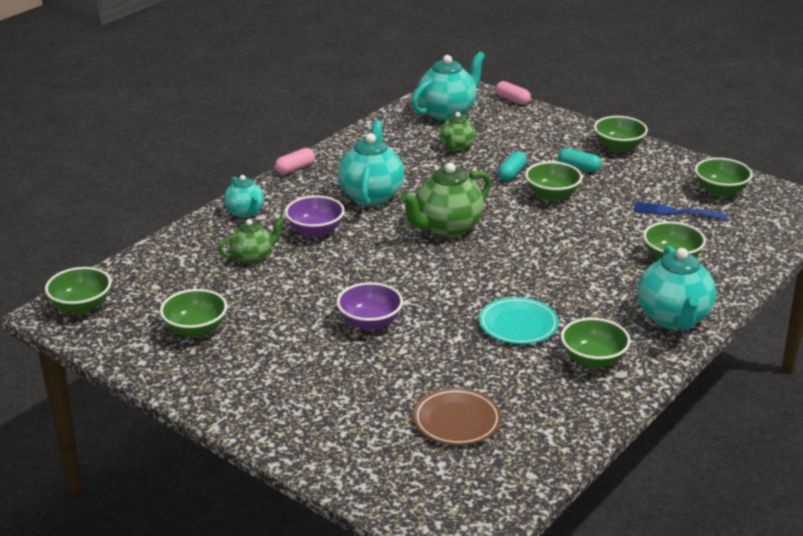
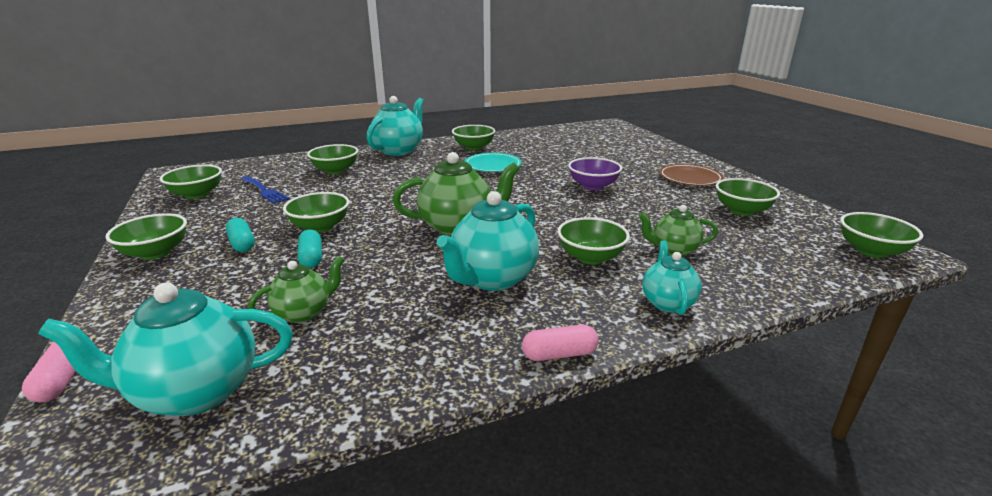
camera: 150 degrees left, 5 degrees down
(315, 231) = (590, 257): purple bowl -> green bowl
(457, 421) = (578, 145): brown plate -> brown plate (690, 178)
(512, 173) = (311, 258): turquoise capsule -> turquoise capsule turned 75 degrees counterclockwise

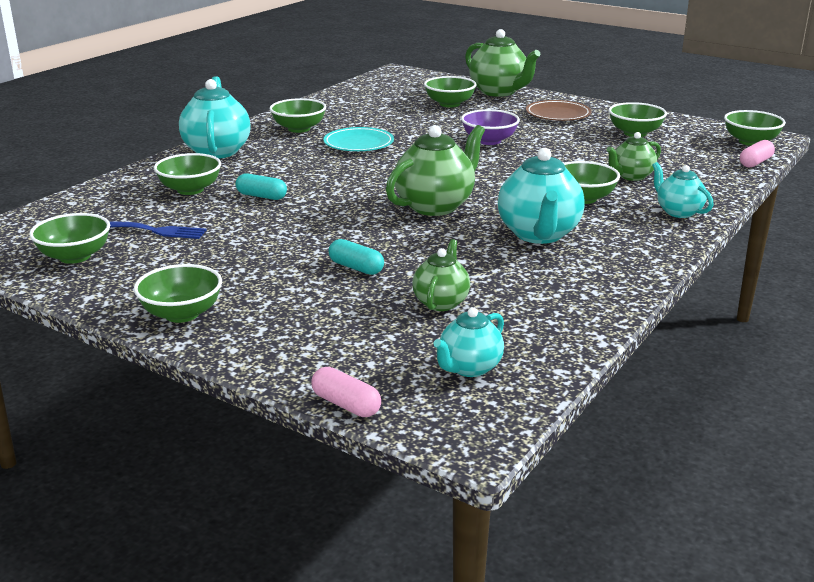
camera: 35 degrees left, 0 degrees up
(196, 392) = (469, 368): turquoise teapot -> turquoise teapot, size x0.59
(242, 243) = (257, 279): turquoise capsule -> turquoise capsule (261, 196)
(320, 227) = (305, 243): green bowl -> green bowl (449, 104)
(559, 354) = (662, 262): pink capsule -> pink capsule (755, 162)
(666, 151) = (499, 92): none -> green teapot

